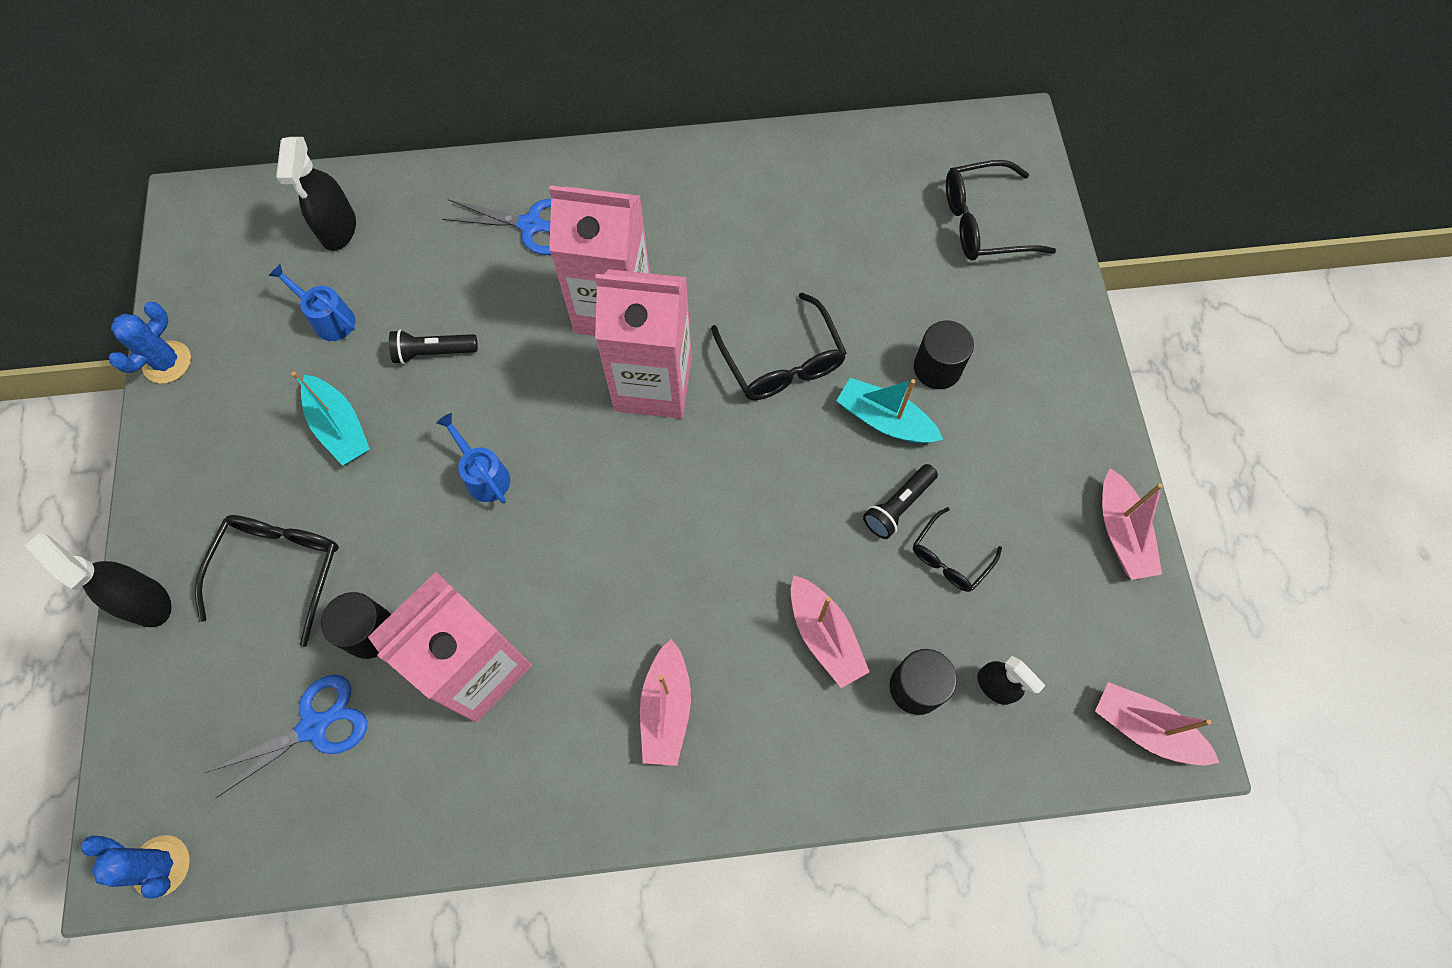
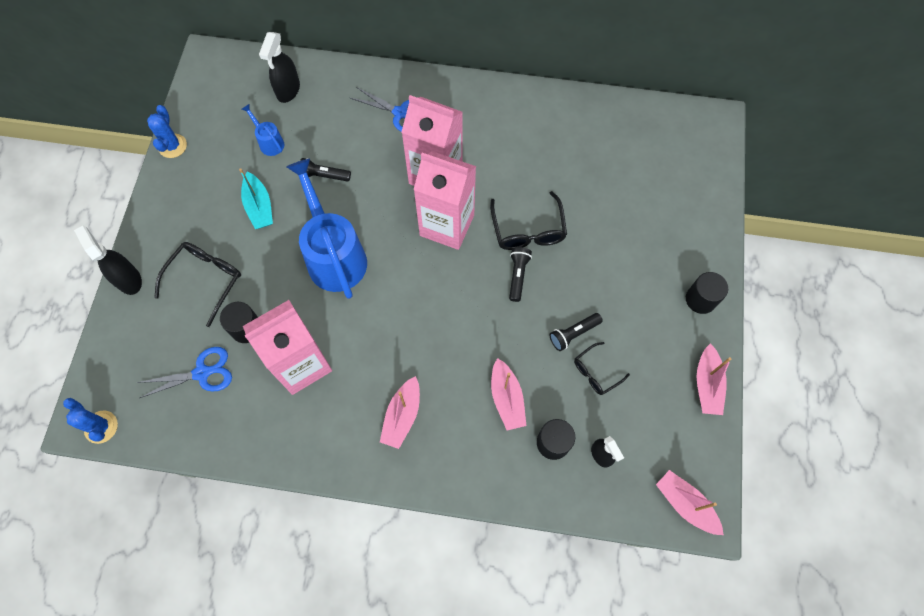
camera: 15 degrees right, 0 degrees up
(167, 362) = (172, 146): blue cactus -> blue cactus turned 45 degrees counterclockwise
(484, 475) = (334, 255): blue watering can -> blue watering can, size x2.26
(786, 437) = (518, 276): none -> black flashlight
(884, 420) = (580, 280): turquoise boat -> none
(937, 368) = (622, 257): black cylinder -> black cylinder (700, 299)
(985, 222) = (679, 174): black glasses -> none

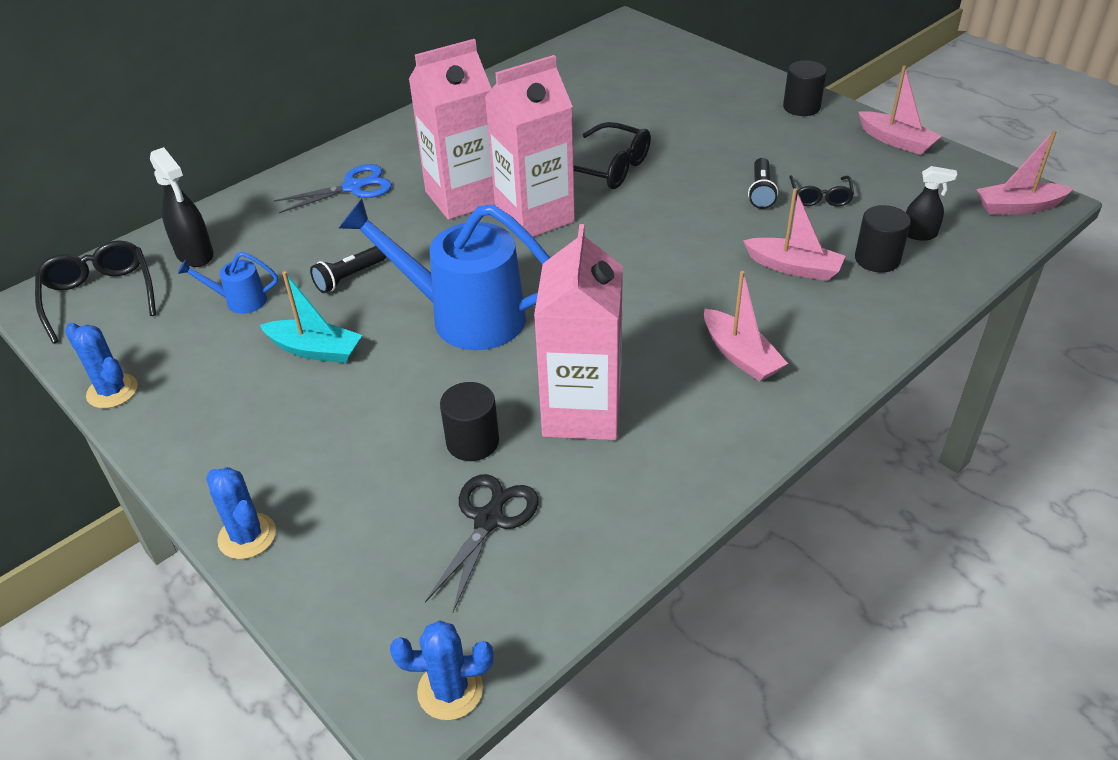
camera: 50 degrees left, 25 degrees down
(128, 279) = (247, 536): black spray bottle -> blue cactus
(202, 373) = (488, 520): blue scissors -> black scissors
(205, 281) = (354, 451): black glasses -> black glasses (100, 297)
(518, 276) = (653, 197): black flashlight -> none

